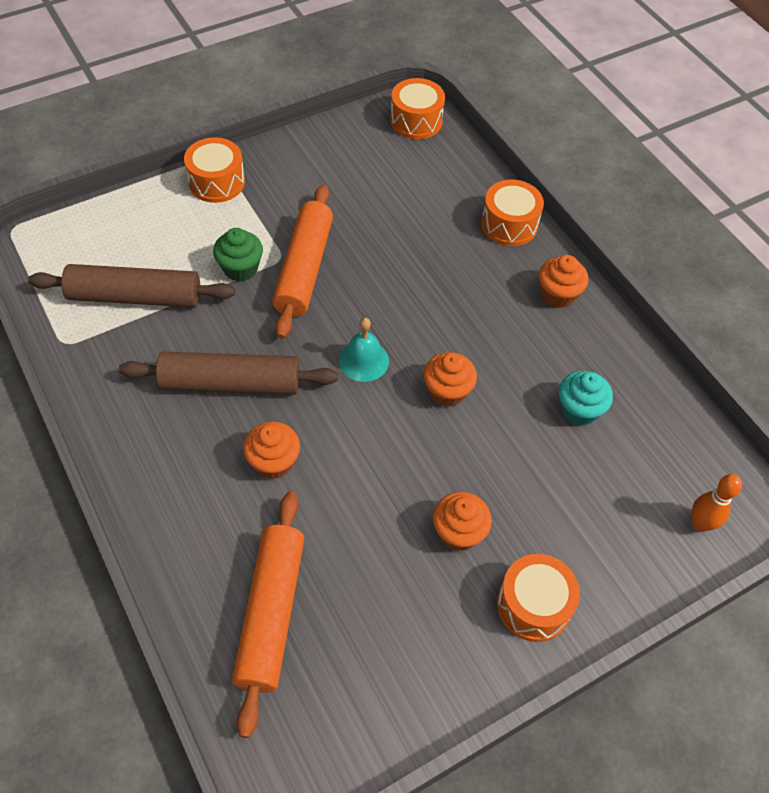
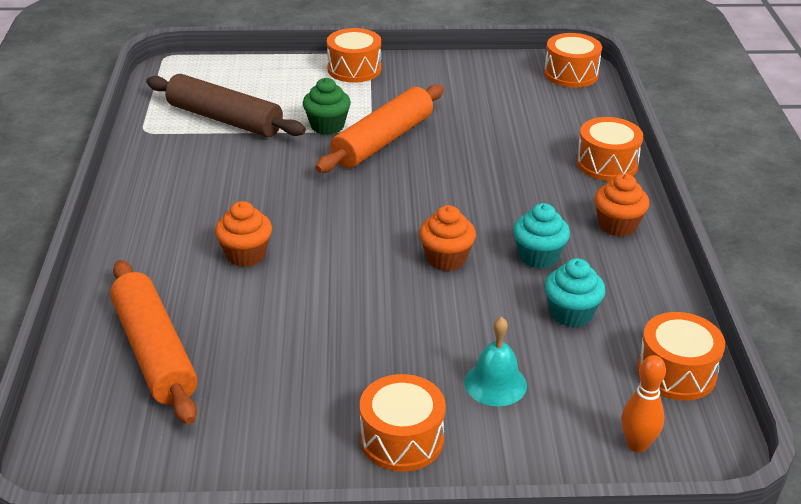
camera: 30 degrees right, 20 degrees down
(230, 383) = (254, 194): brown rolling pin -> none
(271, 613) = (154, 352): orange rolling pin -> orange rolling pin turned 60 degrees counterclockwise
(364, 360) = (384, 214): turquoise bell -> turquoise bell (495, 383)
(458, 532) = (372, 359): orange cupcake -> none
(518, 357) = (538, 256): none -> turquoise cupcake
(687, 437) = (676, 372): none -> orange drum

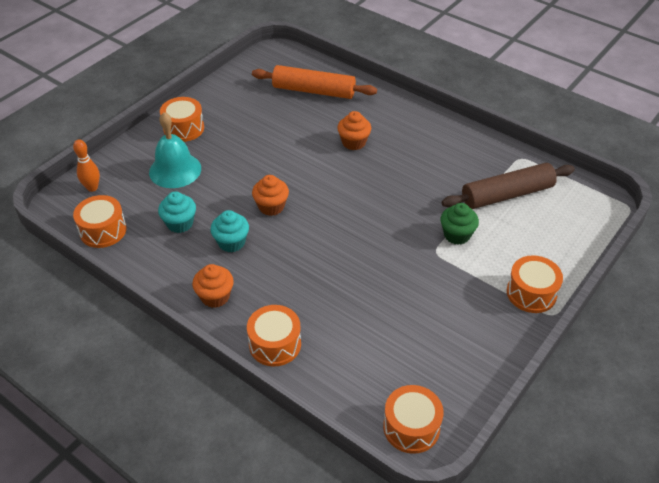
camera: 130 degrees right, 10 degrees up
(383, 141) = (413, 250): orange rolling pin -> none
(495, 383) = (175, 170): turquoise bell -> turquoise bell, size x1.54

